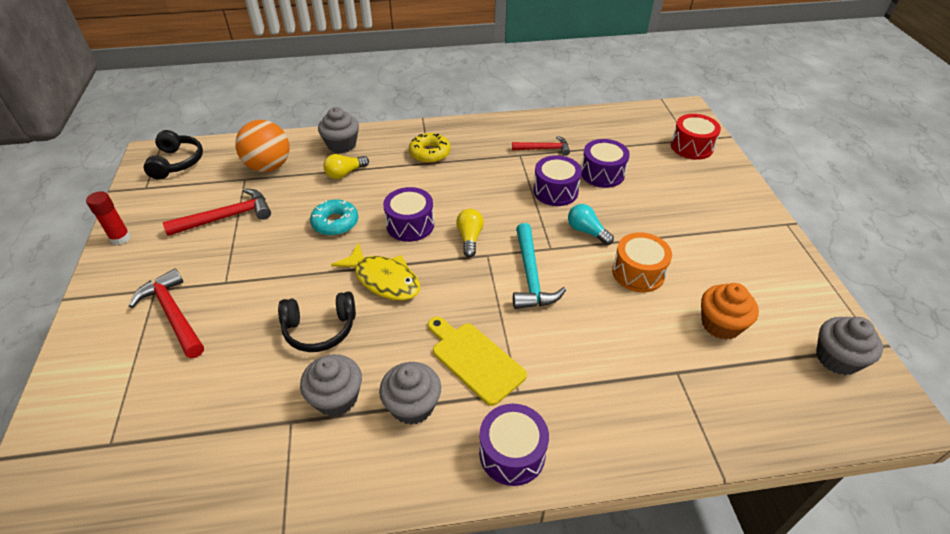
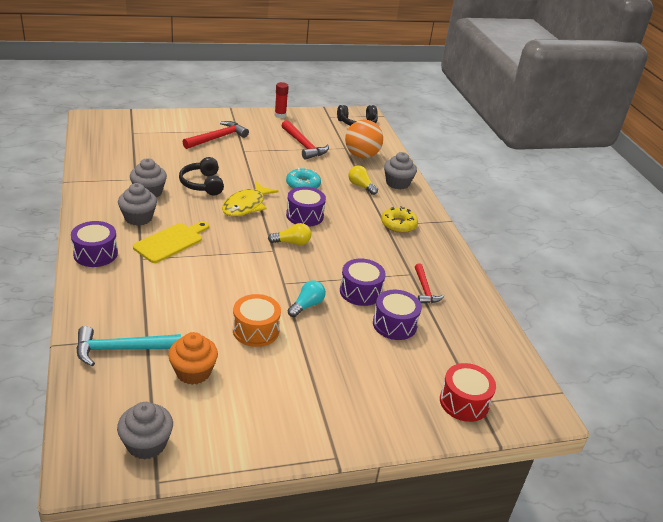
camera: 80 degrees right, 10 degrees down
(531, 276) = (251, 271): turquoise hammer -> turquoise hammer (121, 349)

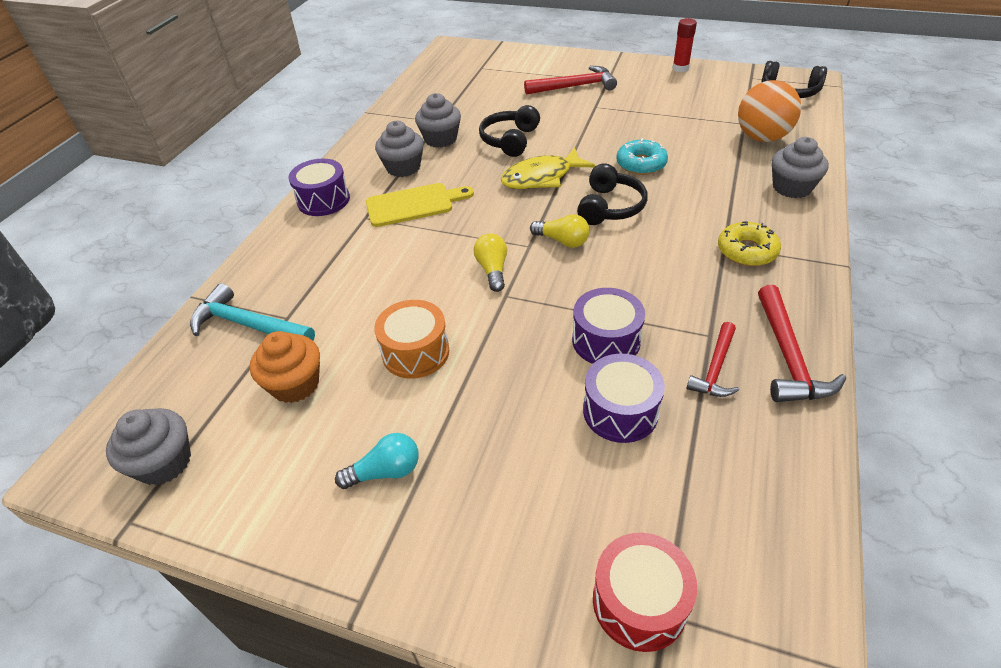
camera: 40 degrees right, 10 degrees up
(304, 145) = (683, 111): red hammer -> red hammer (788, 357)
(304, 215) = (610, 207): purple drum -> black headphones
(307, 305) = (511, 338): turquoise light bulb -> turquoise light bulb (385, 471)
(361, 186) = (727, 181): yellow light bulb -> yellow light bulb (492, 270)

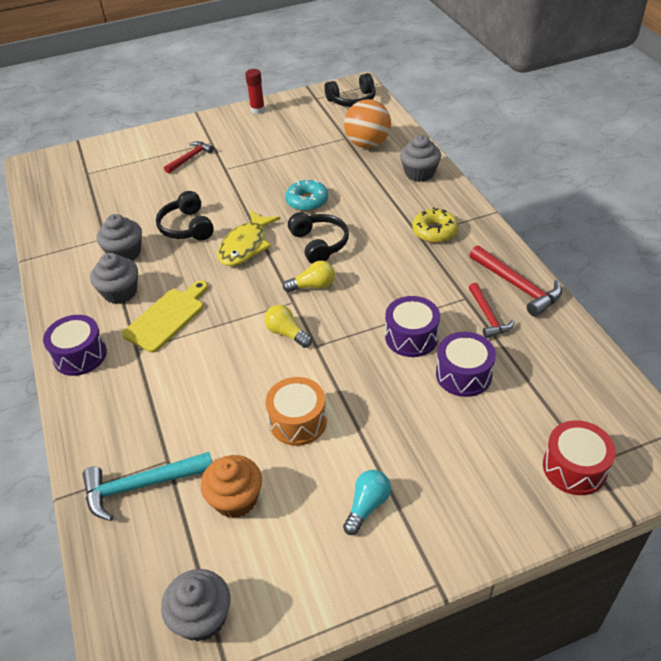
camera: 40 degrees left, 0 degrees up
(575, 86) = (190, 158): red hammer -> red hammer, size x0.65

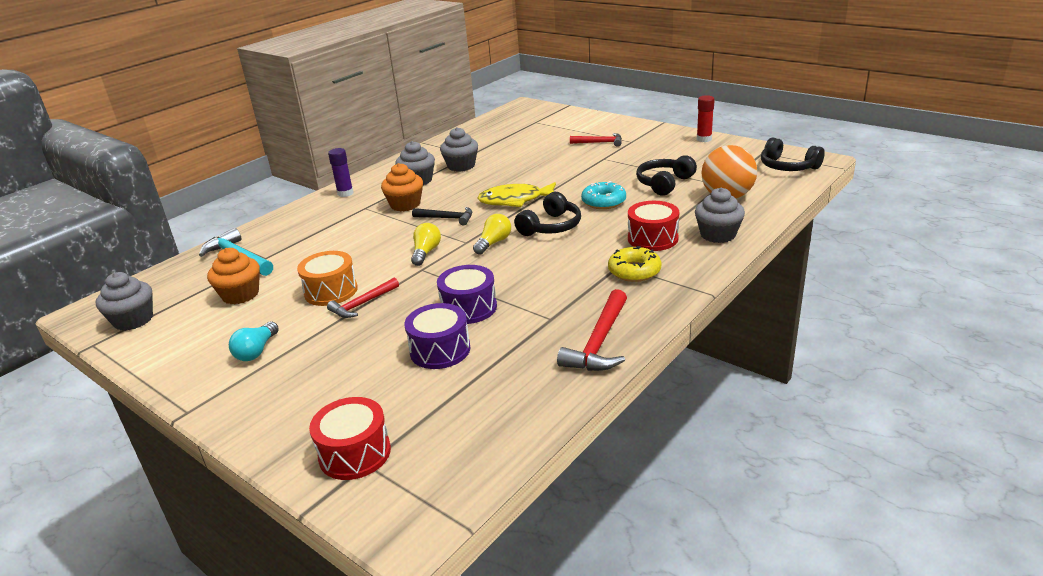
camera: 60 degrees right, 15 degrees down
(80, 355) = (345, 193): purple drum -> purple glue stick
(167, 318) = (405, 205): yellow cutting board -> orange cupcake
(187, 227) = (513, 173): black headphones -> black headphones (664, 183)
(232, 299) = (447, 218): none -> black hammer
(313, 286) = (494, 243): yellow light bulb -> yellow light bulb turned 105 degrees counterclockwise
(367, 506) = (256, 351): turquoise light bulb -> turquoise light bulb turned 105 degrees clockwise
(395, 203) = (652, 238): none -> red drum
(488, 316) = (535, 339): red hammer -> red hammer (362, 304)

